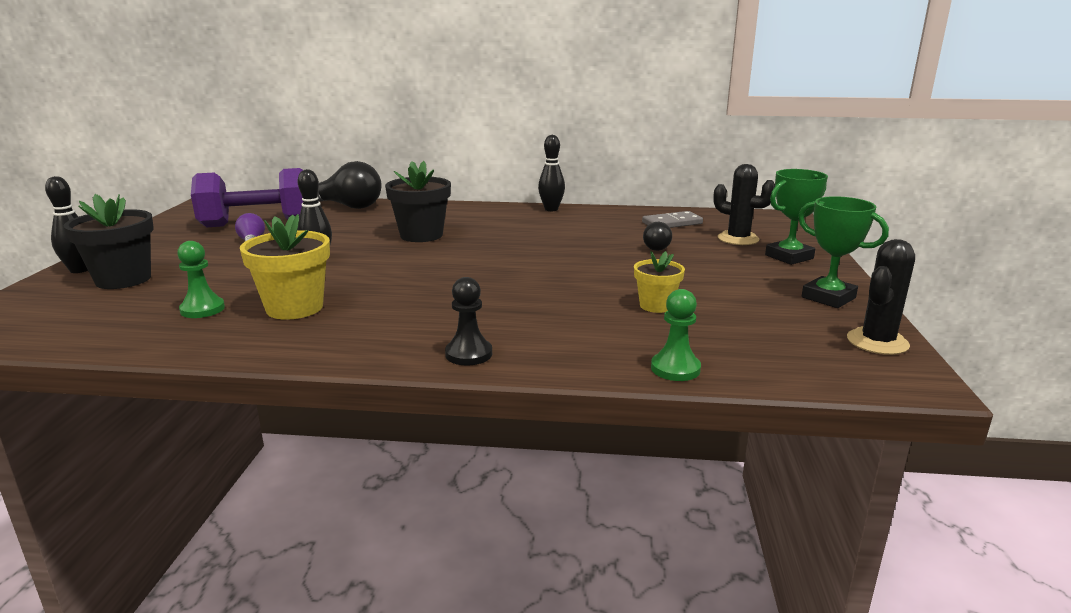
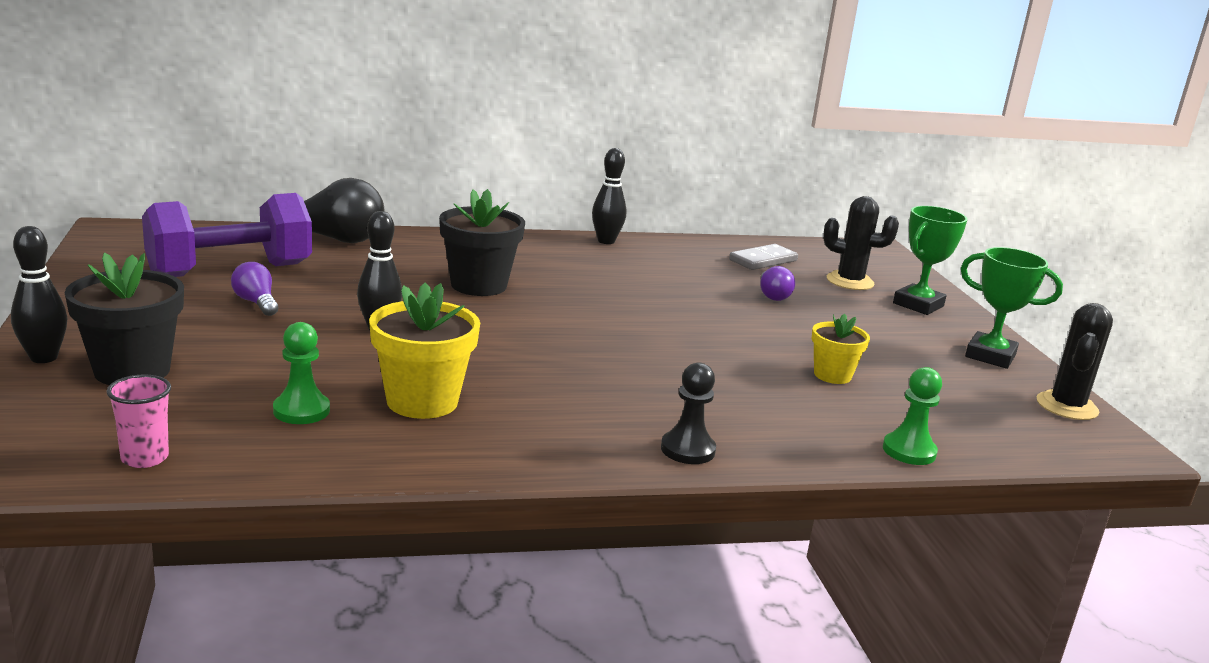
camera: 20 degrees left, 0 degrees up
(64, 333) = (144, 458): none -> pink cup
(657, 247) = (772, 295): black light bulb -> purple light bulb

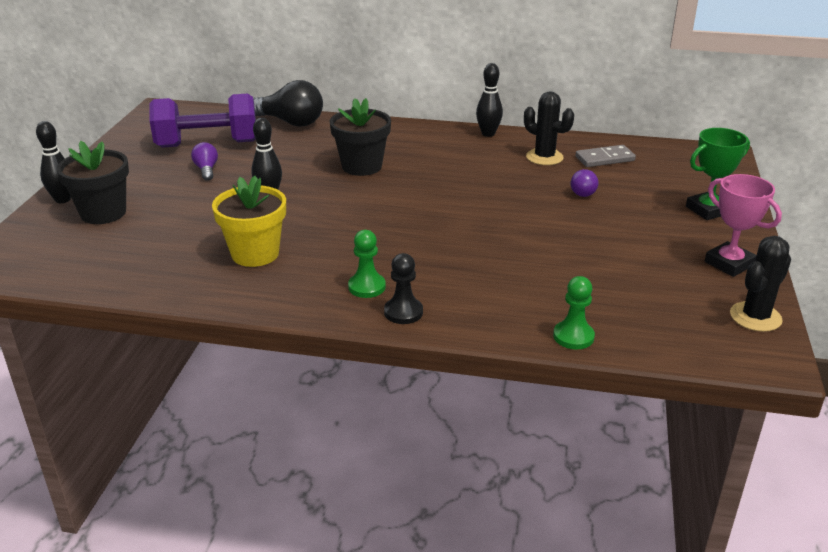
camera: 25 degrees right, 10 degrees up
(144, 458) = (72, 273): pink cup -> none
(301, 410) = (178, 252): green pawn -> green pawn (367, 287)
(832, 375) = (570, 266): yellow flower pot -> none
(850, 281) = (665, 183): black cactus -> black cactus (544, 157)
(990, 356) = (729, 263): green trophy -> pink trophy

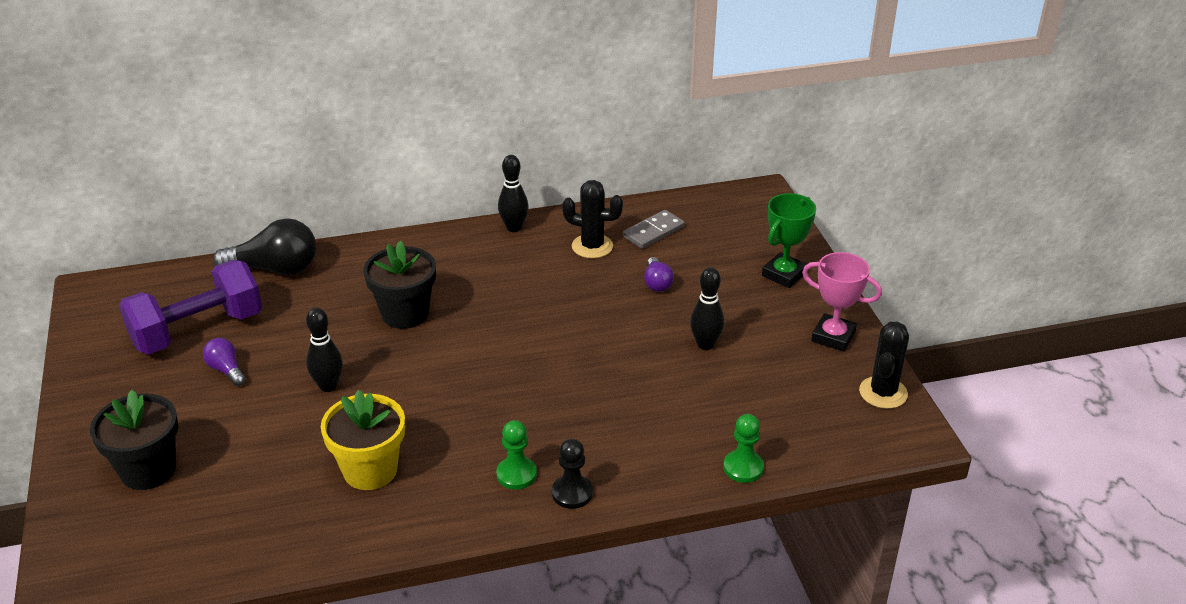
camera: 25 degrees left, 5 degrees up
(63, 199) = (79, 466): black bowling pin -> black bowling pin (705, 344)

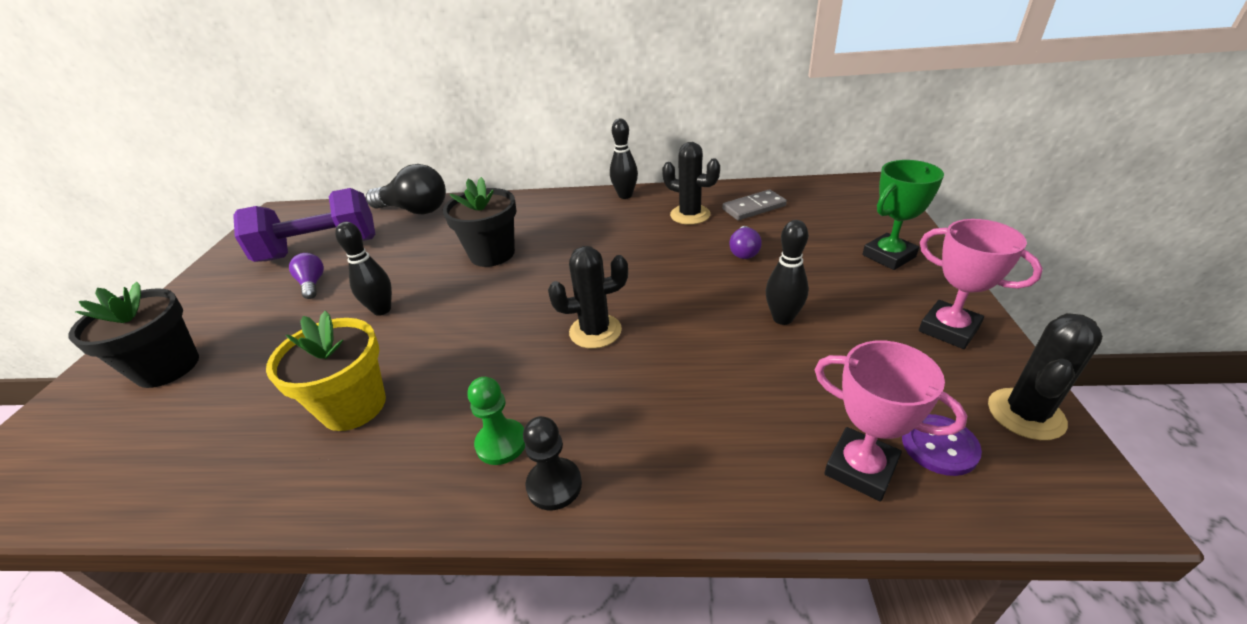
camera: 20 degrees right, 0 degrees up
(550, 377) = (595, 331): none -> black cactus
(743, 468) = (801, 494): green pawn -> none
(779, 445) = (860, 468): none -> pink trophy
(828, 423) = (939, 446): none -> purple button

